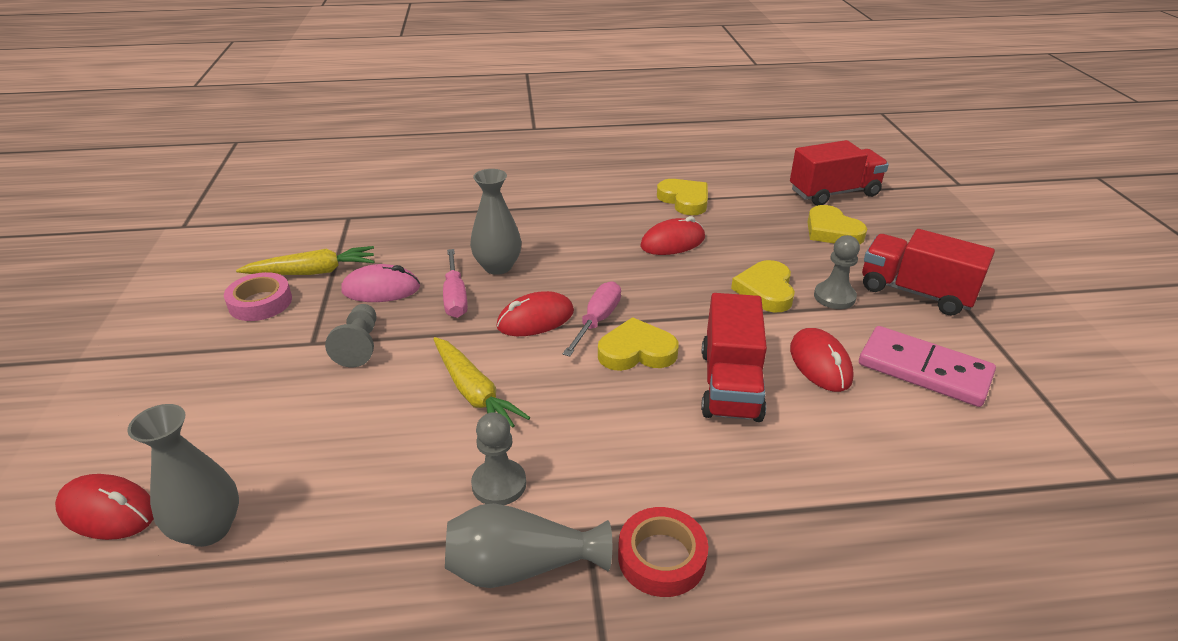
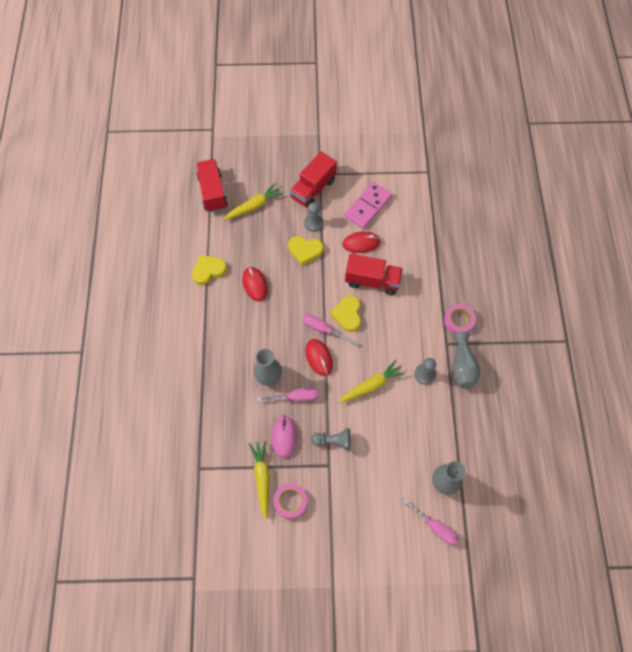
camera: 85 degrees left, 30 degrees up
(108, 511) = (434, 527): red mouse -> pink screwdriver
(661, 557) = (458, 321): red tape -> pink tape
(832, 231) = (254, 206): yellow heart -> yellow carrot

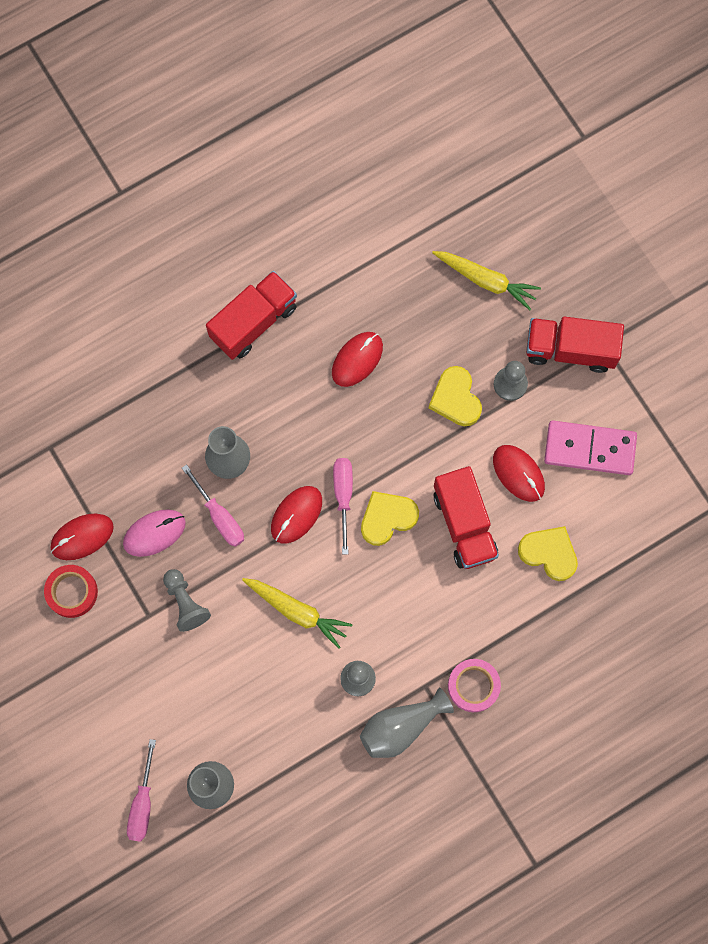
camera: 60 degrees right, 10 degrees up
(208, 270) = (340, 282): yellow heart -> yellow heart (549, 553)
(213, 192) = (472, 207): red truck -> red truck (253, 322)
(262, 478) = (82, 537): yellow carrot -> red mouse
(290, 501) = (72, 592): pink tape -> red tape

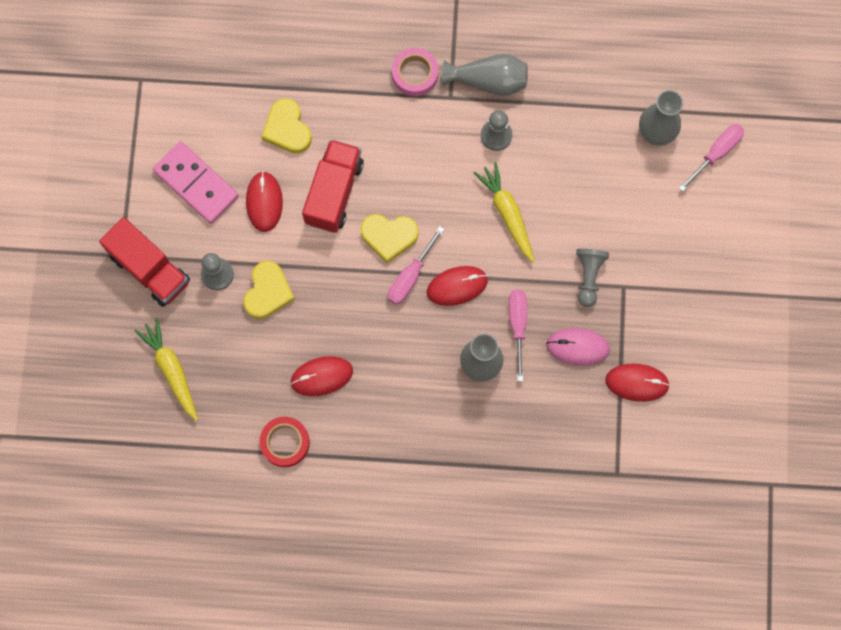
camera: 145 degrees left, 0 degrees up
(72, 592) = (672, 345): red tape -> red tape (285, 442)
(253, 322) = (382, 466): red truck -> none

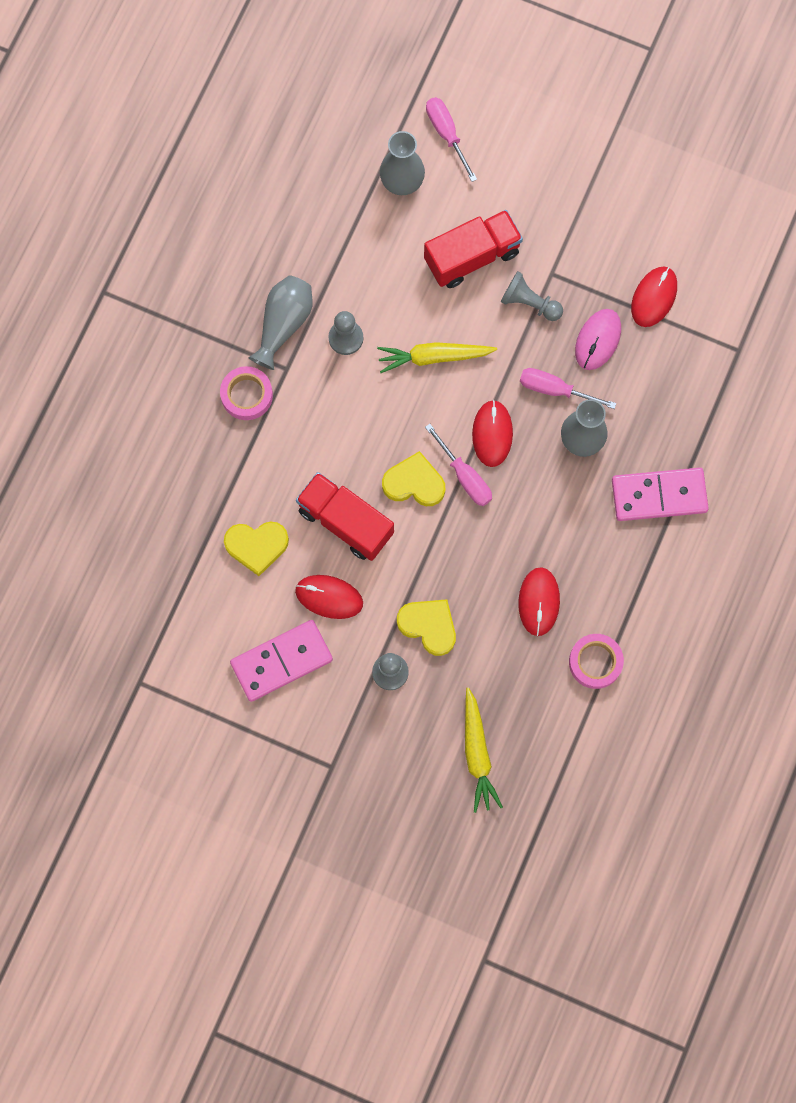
camera: 70 degrees left, 0 degrees up
(150, 269) = (358, 741): red truck -> red truck (472, 257)
(171, 370) = (477, 753): yellow carrot -> yellow carrot turned 90 degrees counterclockwise
(285, 442) = (595, 662): red tape -> pink tape
(389, 236) = (414, 483): yellow heart -> yellow heart turned 105 degrees counterclockwise
(455, 448) = (659, 495): none -> pink domino

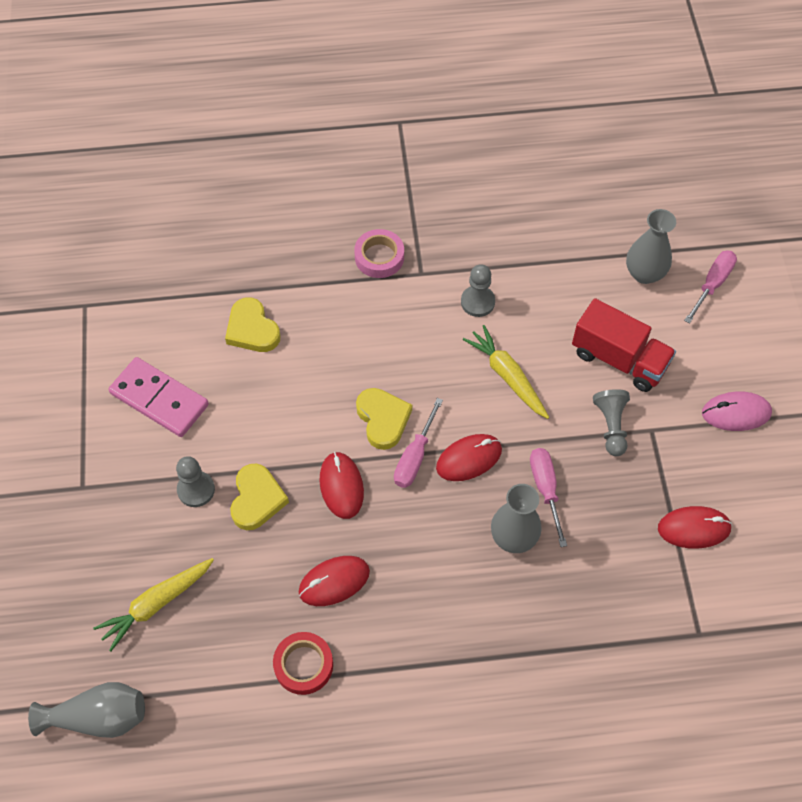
camera: 60 degrees right, 15 degrees down
(284, 324) = (458, 252): grey vase -> grey vase (99, 717)
(329, 597) = (238, 406): red mouse -> red mouse (341, 486)
(345, 522) = (314, 384): red truck -> none
(595, 662) = (303, 665): pink tape -> red tape
(598, 340) = (618, 501): pink mouse -> pink mouse (736, 413)
(659, 495) = (505, 636): pink domino -> none

